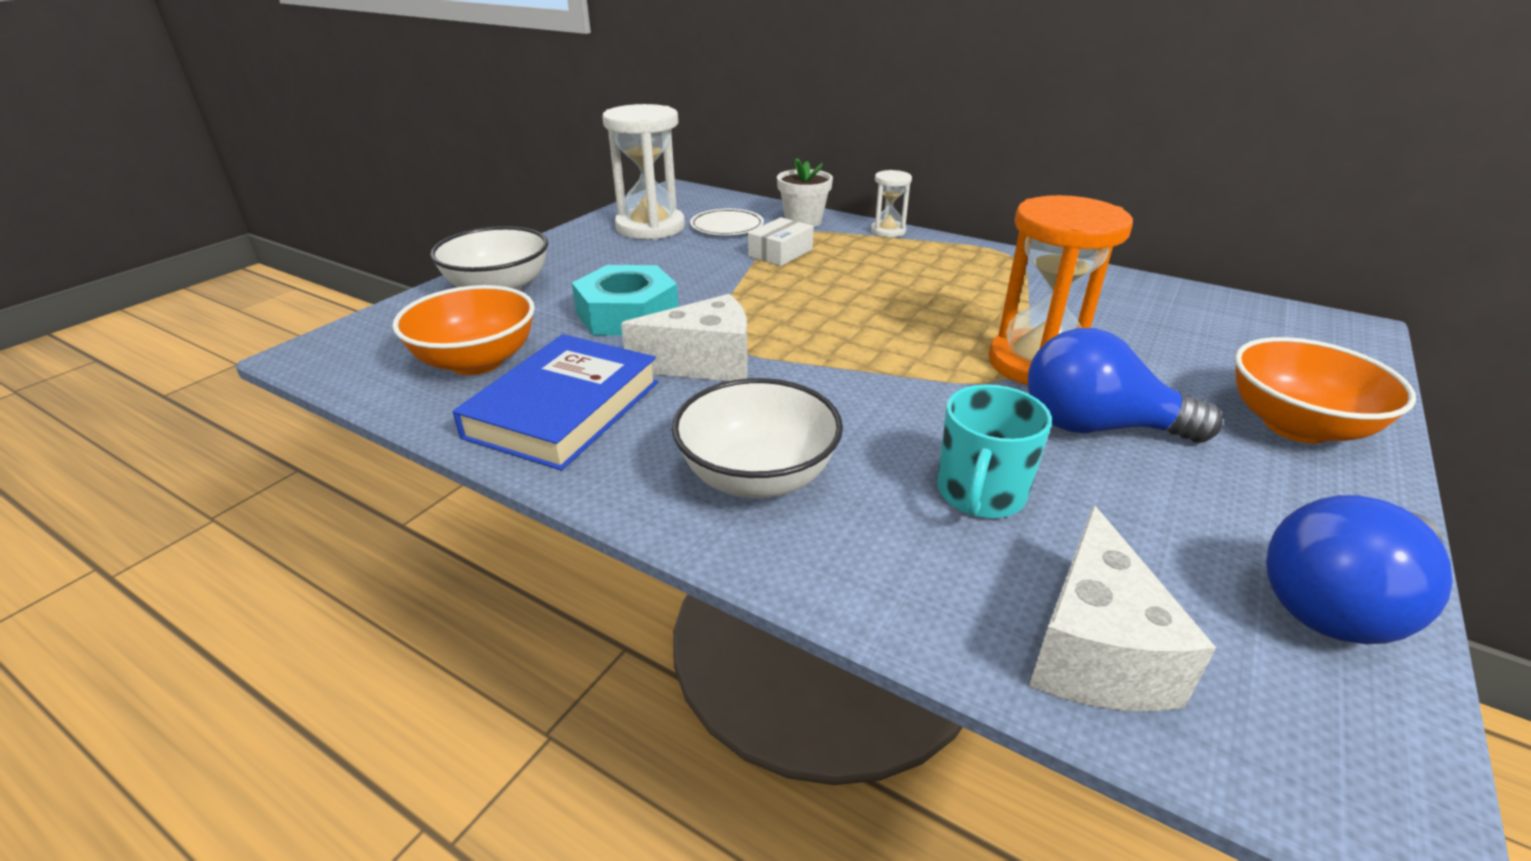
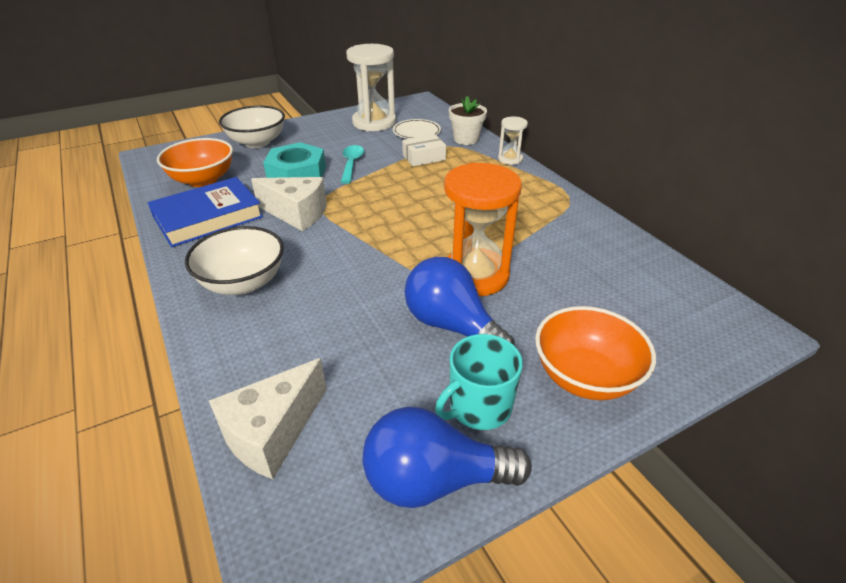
camera: 30 degrees right, 5 degrees up
(693, 283) = (352, 164): none -> turquoise spoon
(980, 494) = (332, 335): turquoise mug -> turquoise mug (479, 407)

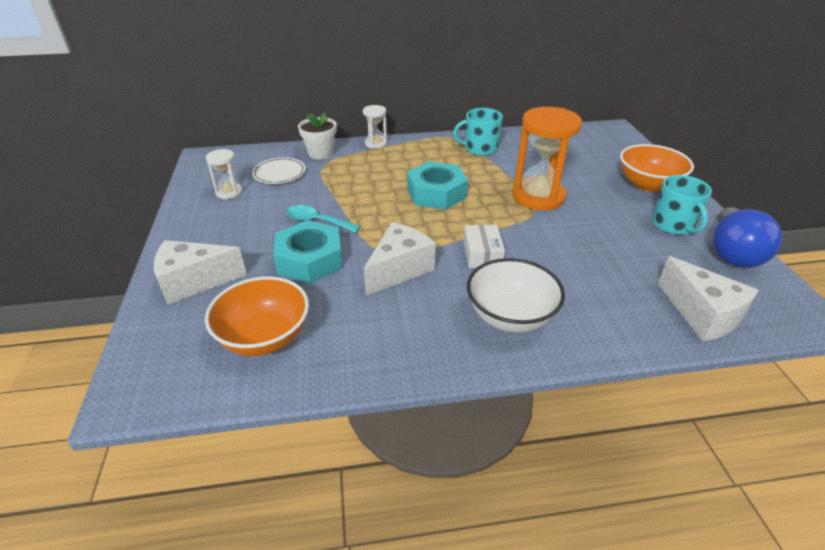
camera: 70 degrees left, 0 degrees up
(208, 217) = (366, 336): blue book -> none
(257, 142) = (194, 282): white bowl -> white cheese
(374, 122) = (229, 192): white hourglass -> white hourglass, size x0.50
(424, 157) = (338, 180): white box -> white box (482, 253)
(435, 209) = (436, 193): none -> turquoise nut
(451, 326) = (594, 218): blue light bulb -> none
(558, 219) = (480, 149): none -> turquoise mug

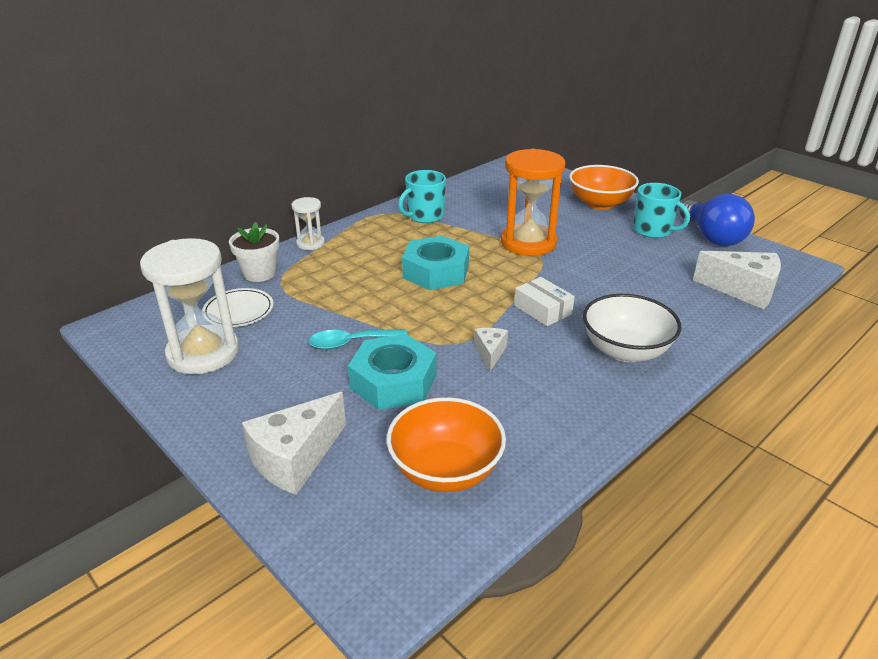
camera: 35 degrees left, 5 degrees down
(229, 192) = (203, 353): white hourglass -> white hourglass, size x1.98
(399, 269) = (490, 353): white cheese -> white cheese, size x0.53

